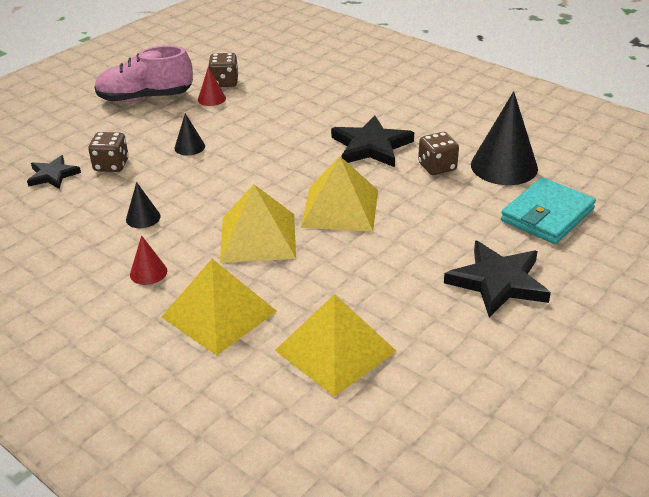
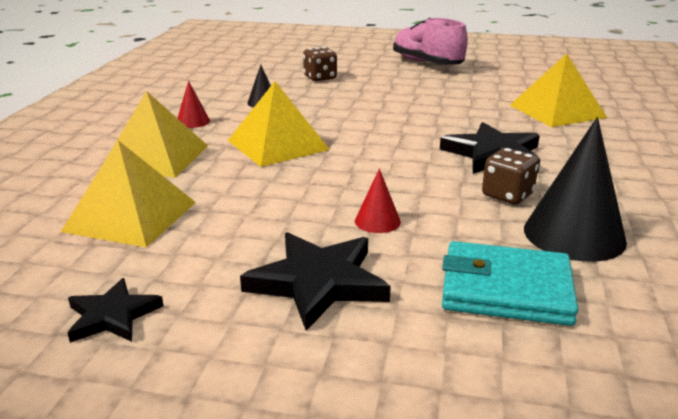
camera: 60 degrees right, 10 degrees down
(53, 175) = (286, 68): black star -> black star (112, 316)
(189, 147) = (379, 92): black cone -> none
(211, 99) = (463, 81): red cone -> red cone (377, 221)
(224, 82) = (496, 78): brown dice -> none
(340, 208) = (363, 166): yellow pyramid -> yellow pyramid (557, 111)

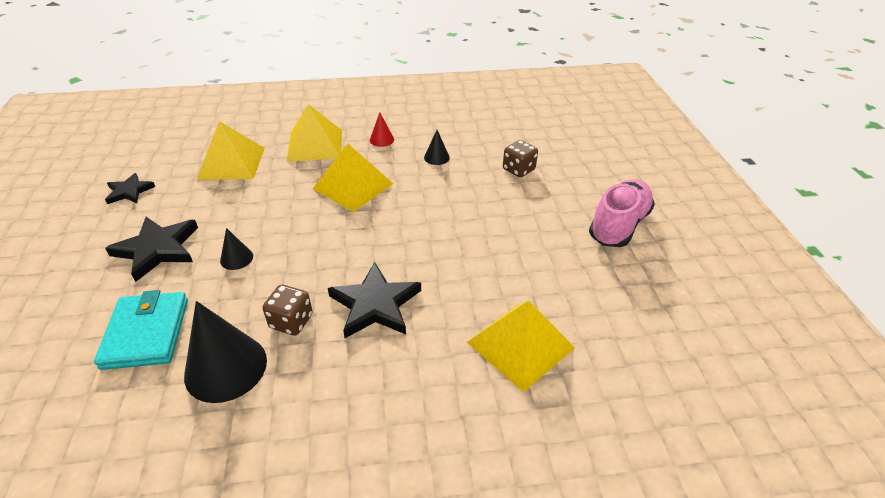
camera: 70 degrees right, 15 degrees up
(377, 221) = (236, 258): red cone -> black cone

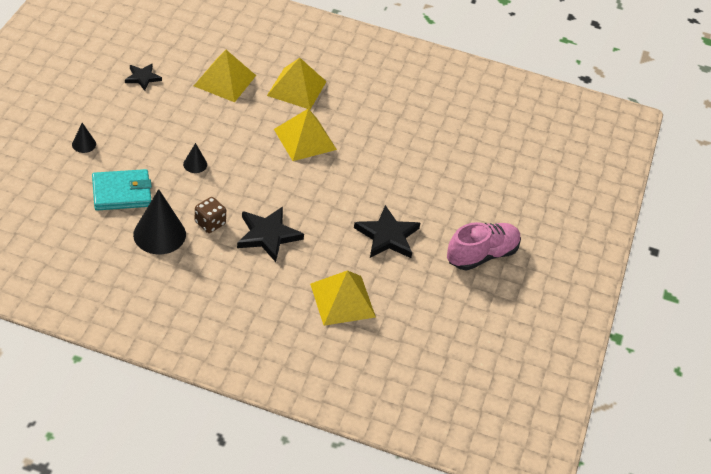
camera: 20 degrees right, 5 degrees up
(146, 333) = (122, 193): turquoise wallet -> turquoise wallet turned 60 degrees clockwise
(157, 249) = (147, 135): black star -> black star (387, 236)
(381, 140) = (353, 104): red cone -> none
(436, 157) = (386, 139): black cone -> black cone (84, 144)
(518, 170) = (444, 178): brown dice -> none

